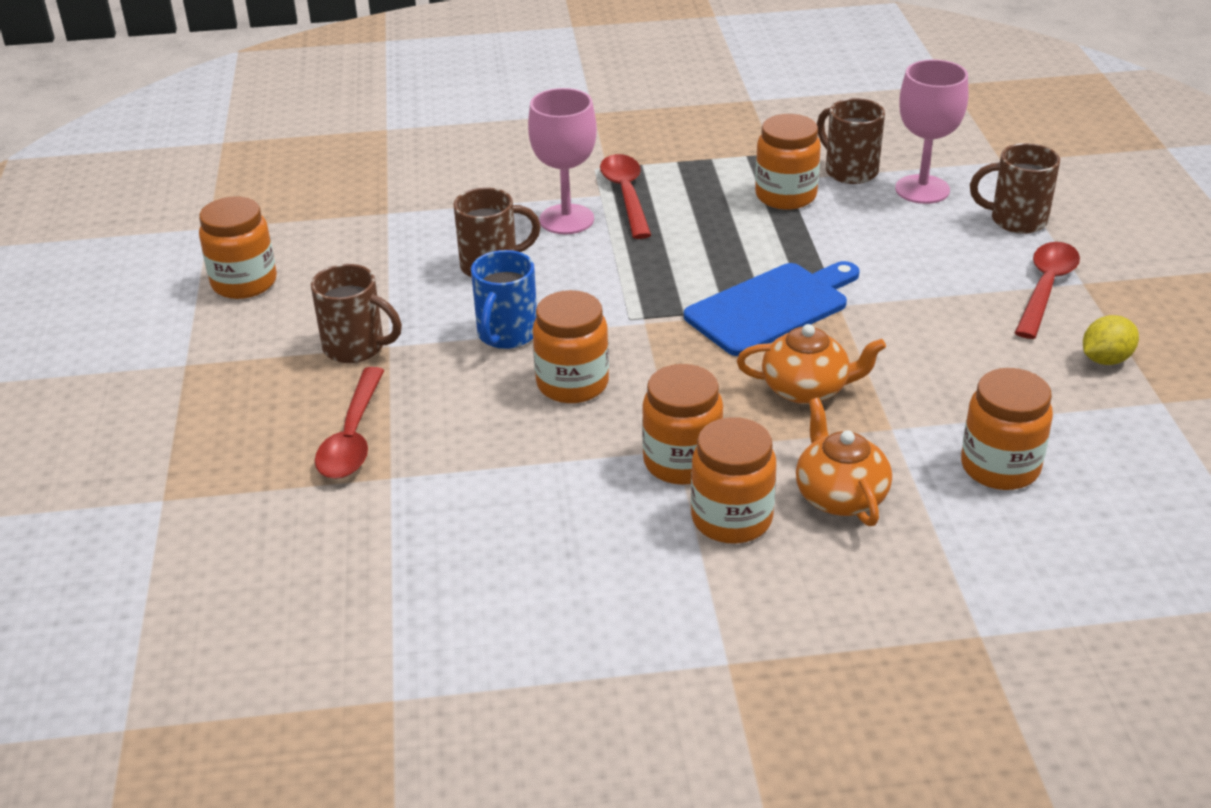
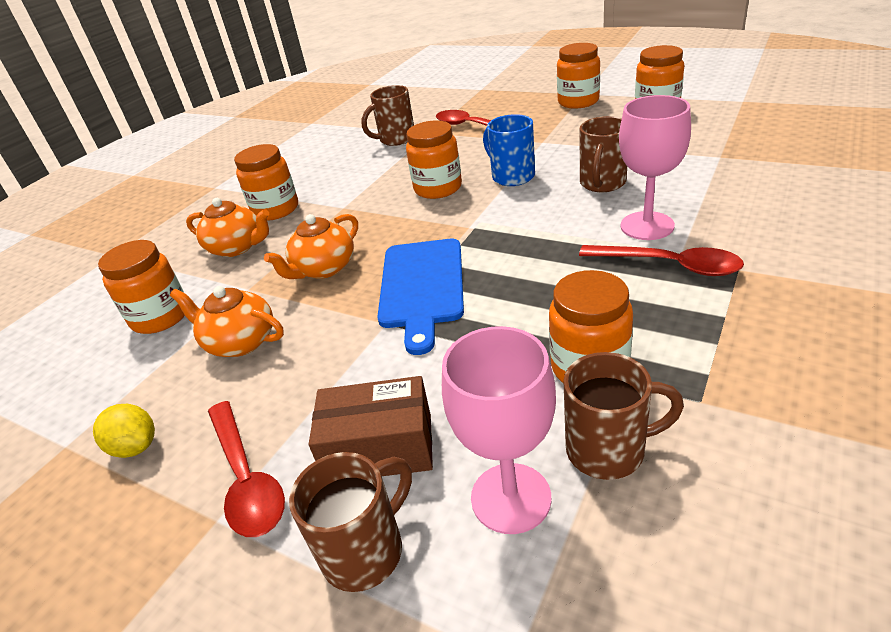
camera: 130 degrees right, 0 degrees up
(356, 348) = (550, 133): brown mug -> brown mug (396, 139)
(682, 462) = (331, 206): orange jar -> orange jar (578, 102)
(953, 247) = (379, 448): none -> brown box
(957, 379) = (240, 342): none -> orange teapot
(1105, 359) = (135, 447): yellow lemon -> yellow lemon turned 60 degrees counterclockwise

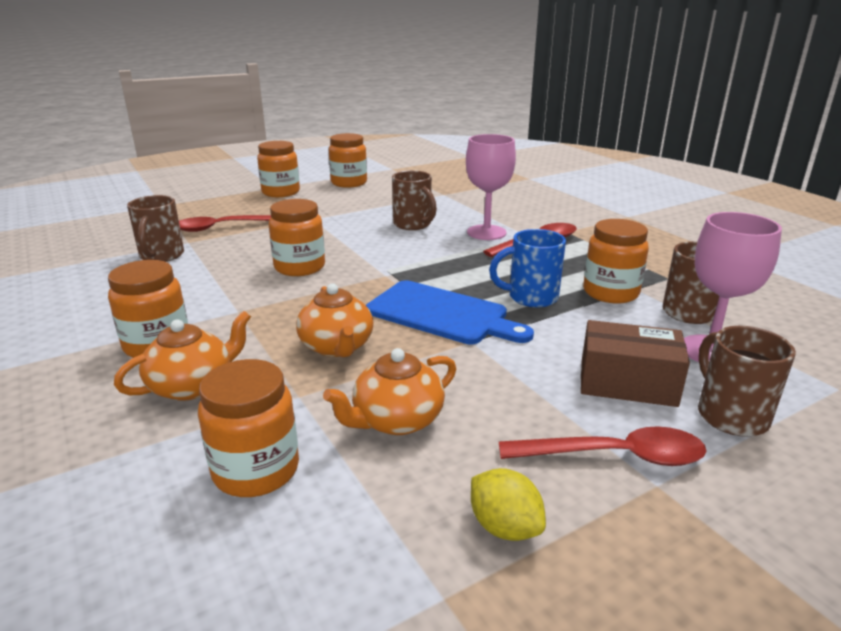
camera: 65 degrees left, 10 degrees down
(135, 447) = (504, 527): yellow lemon -> yellow lemon turned 75 degrees clockwise
(379, 448) = (627, 383): brown box -> brown box turned 75 degrees clockwise
(512, 176) = (342, 241): blue mug -> blue mug (531, 297)

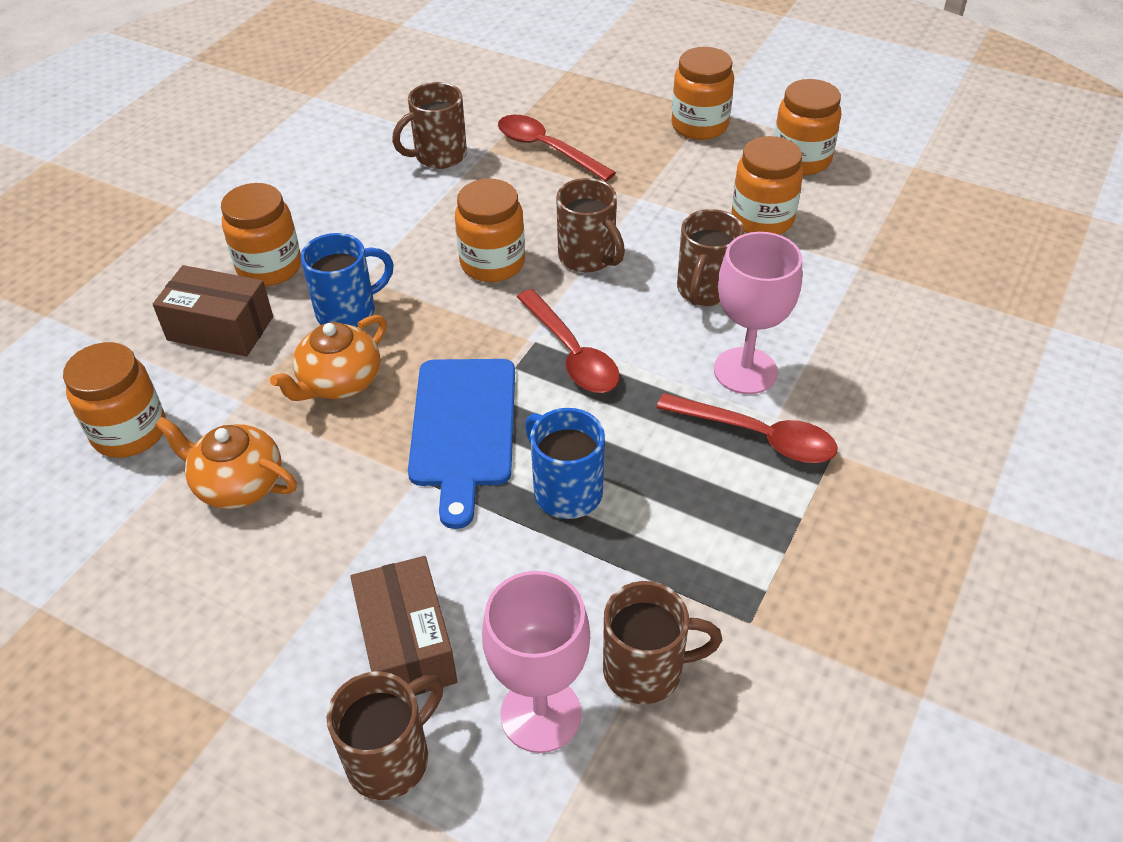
camera: 60 degrees right, 20 degrees up
(192, 385) = (220, 328): orange teapot -> brown box
(265, 325) = (348, 311): none -> blue mug
(340, 242) = (588, 257): none -> brown mug
(504, 527) = (126, 616): yellow lemon -> none
(610, 293) = (643, 567): orange jar -> orange jar (762, 219)
(614, 456) = (261, 667): red spoon -> red spoon (572, 354)

